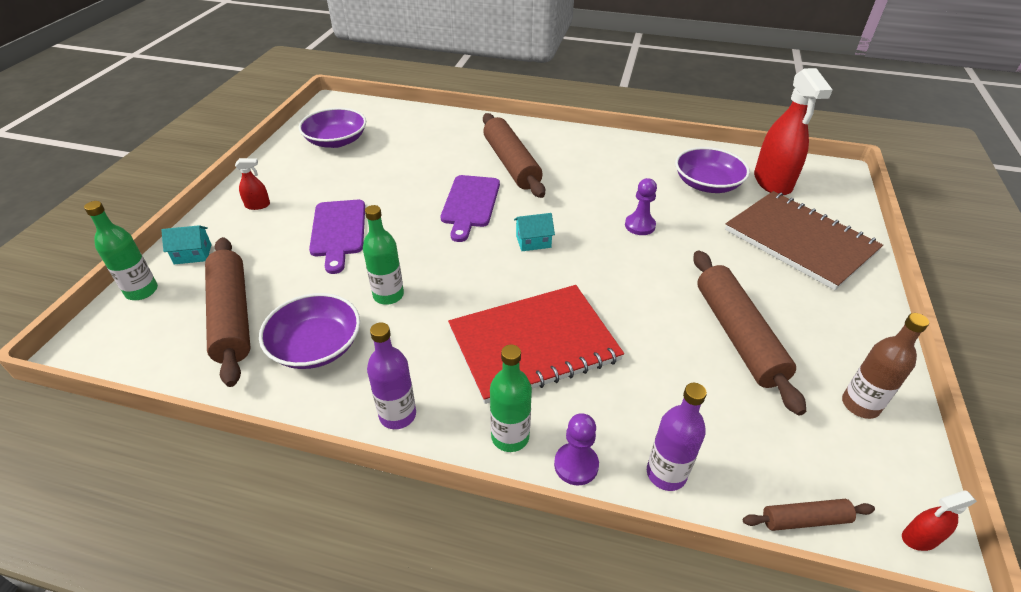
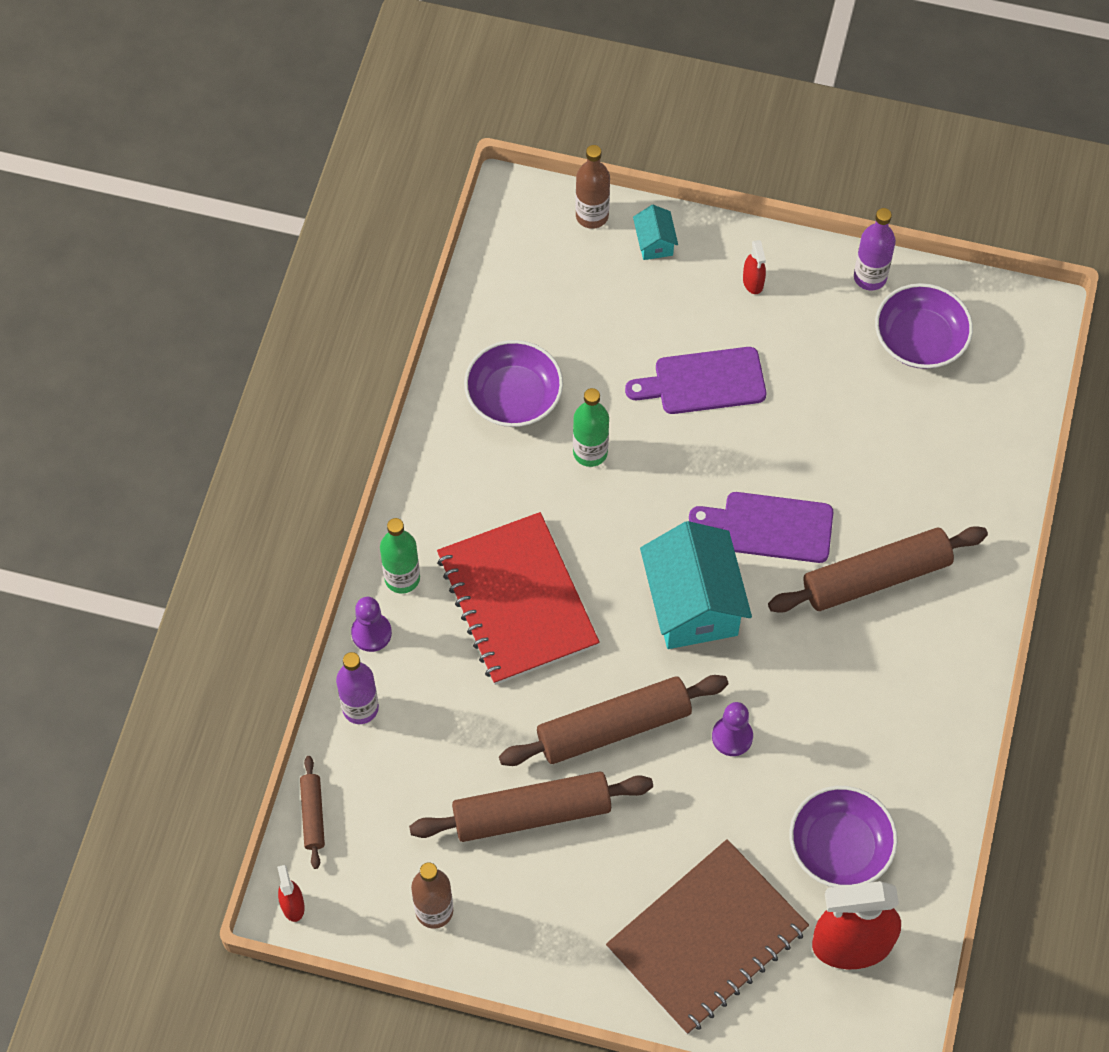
camera: 90 degrees right, 20 degrees up
(142, 291) = (592, 216): green bottle -> brown bottle
(232, 316) = (555, 310): brown rolling pin -> brown rolling pin (614, 728)
(397, 415) = (428, 482): purple bottle -> purple bottle (870, 277)
(533, 241) = (692, 604): turquoise house -> turquoise house, size x2.21

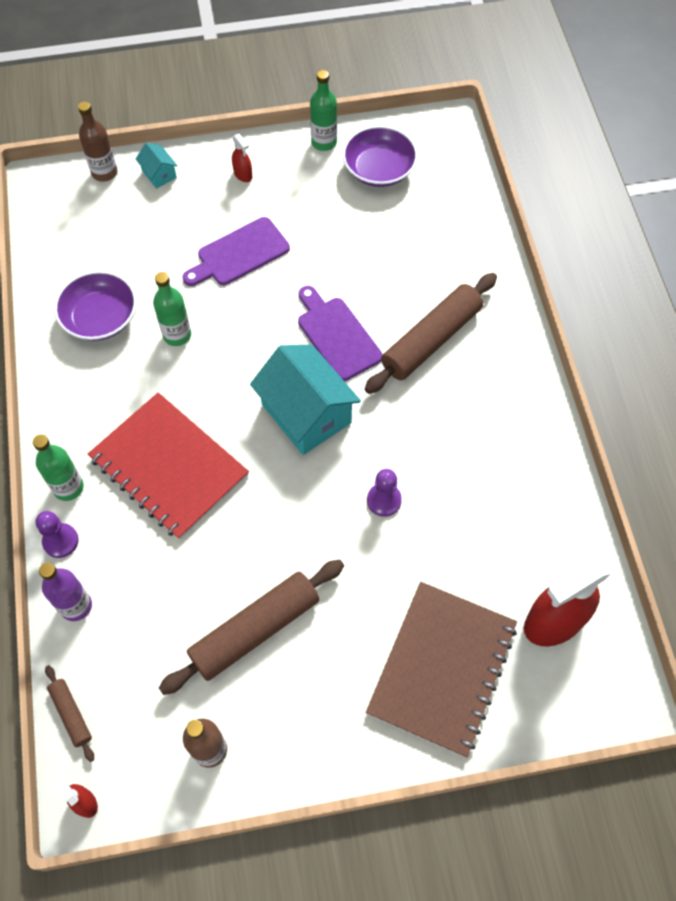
camera: 25 degrees left, 0 degrees up
(614, 728) = (289, 533): brown rolling pin -> none
(770, 527) = (337, 335): purple cutting board -> purple cutting board turned 75 degrees clockwise
(840, 846) = (506, 548): purple bowl -> none
(870, 277) = (324, 142): purple bottle -> green bottle

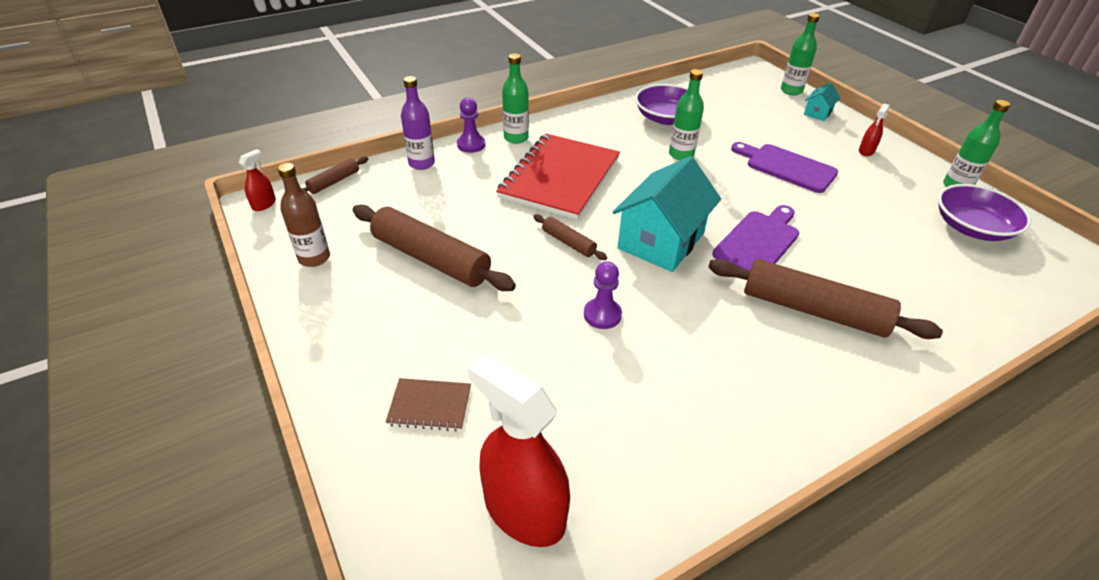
camera: 70 degrees right, 20 degrees down
(104, 173) = (791, 91): brown bottle -> green bottle
(278, 495) = (568, 242): none -> brown rolling pin
(441, 668) = (430, 405): brown notebook -> brown notebook, size x0.44

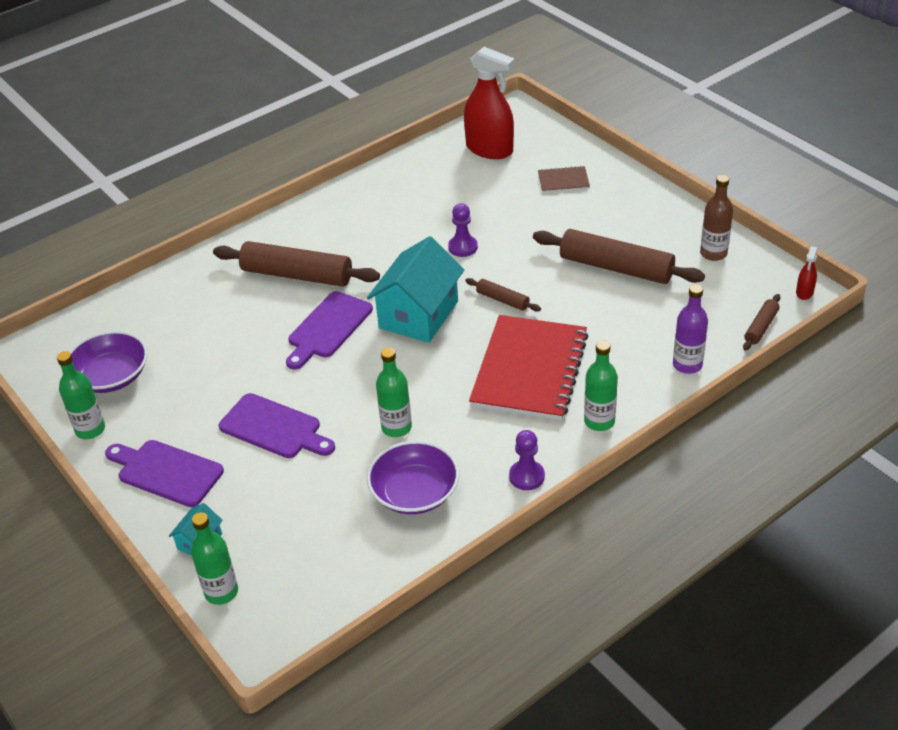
camera: 175 degrees right, 0 degrees up
(471, 145) = (647, 401): purple pawn -> purple pawn (526, 476)
(866, 151) = (166, 472): red spray bottle -> purple cutting board

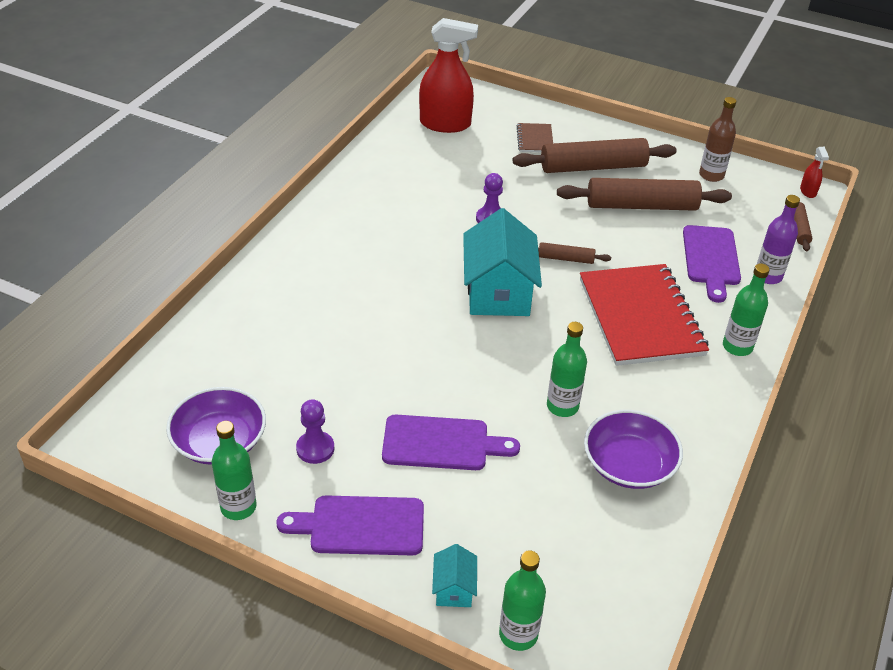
camera: 30 degrees left, 0 degrees up
(297, 275) = (347, 283): brown rolling pin -> brown rolling pin (593, 167)
(328, 328) = (419, 327): purple cutting board -> purple cutting board (711, 259)
(526, 476) = (716, 416): purple pawn -> purple pawn (315, 448)
(563, 181) = (535, 139): brown notebook -> brown notebook turned 60 degrees counterclockwise

